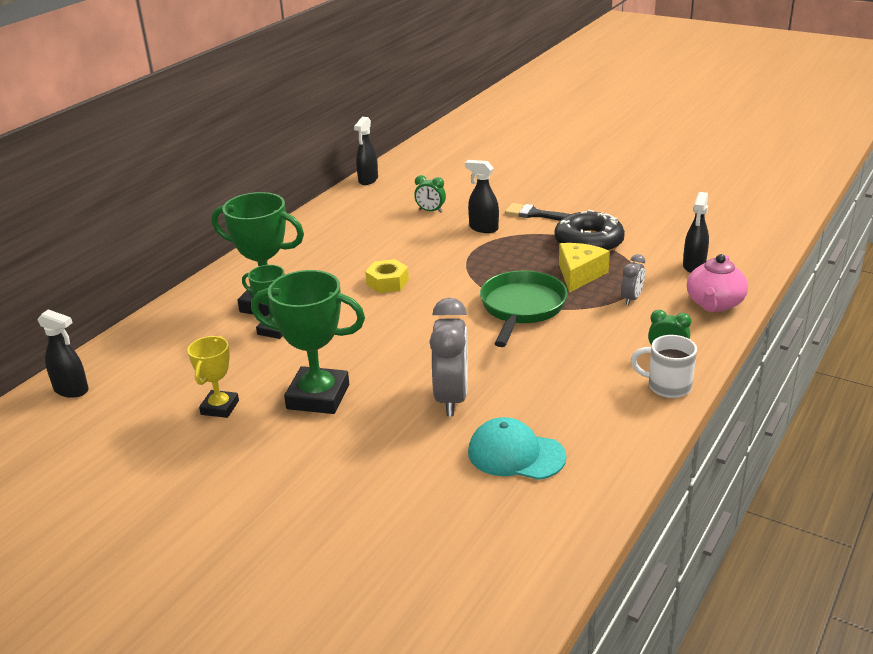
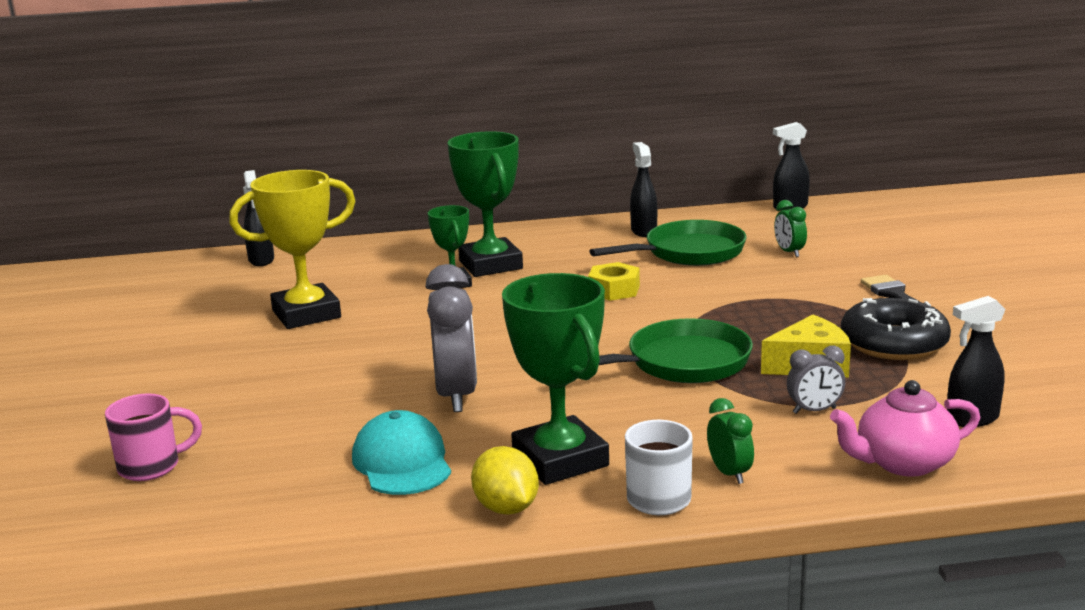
camera: 50 degrees right, 10 degrees down
(220, 407) = (306, 314): yellow trophy -> yellow trophy, size x1.75
(318, 397) = (375, 341): green trophy -> green trophy (560, 460)
(376, 237) = (689, 253): none -> green pan
(378, 567) = (151, 467): none -> pink mug
(451, 398) = (456, 395): grey clock -> grey clock turned 60 degrees counterclockwise
(483, 228) = (807, 286): black spray bottle -> black spray bottle (643, 231)
(620, 439) = (506, 508): none -> yellow lemon

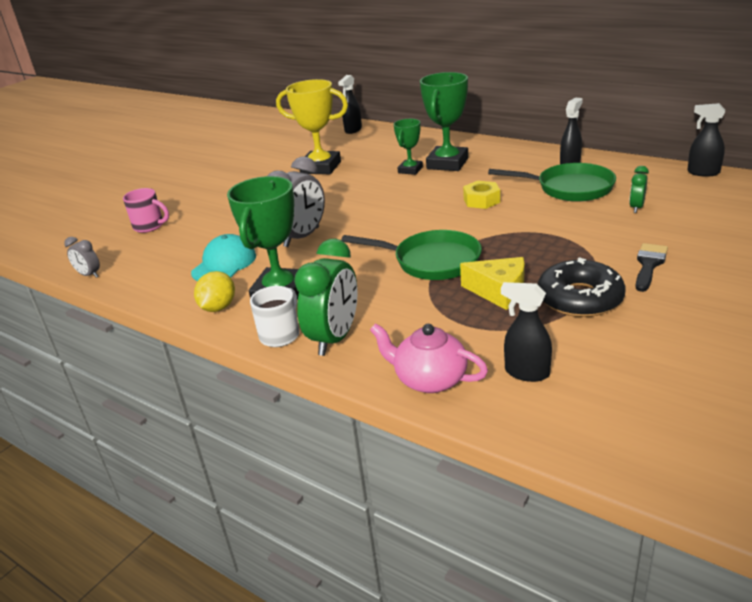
camera: 45 degrees right, 10 degrees up
(729, 473) = (334, 338): green clock -> green clock, size x1.96
(814, 410) = (445, 322): grey clock -> grey clock (89, 275)

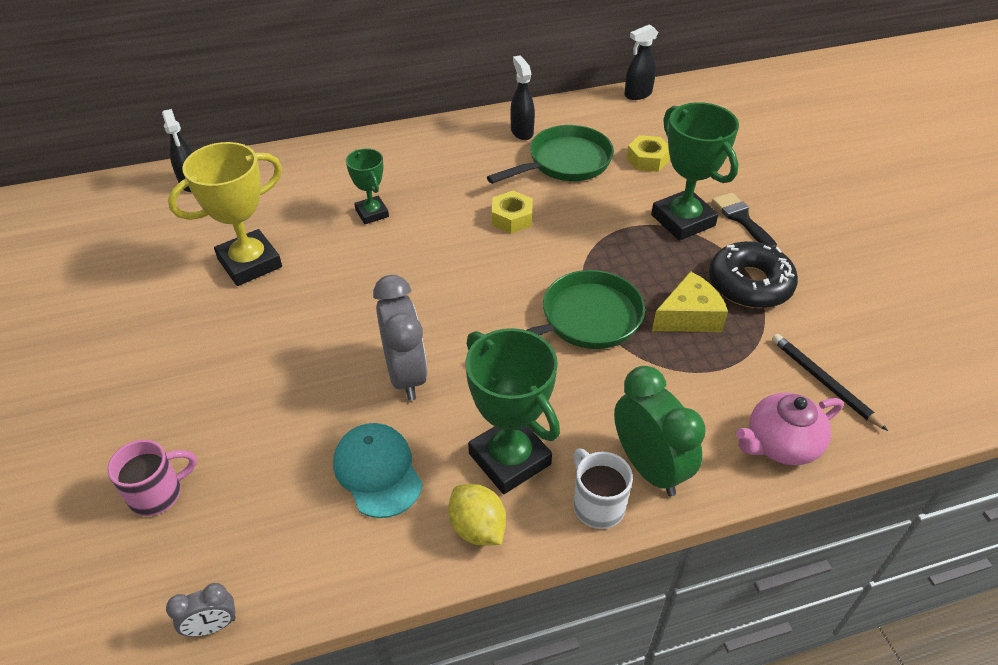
camera: 55 degrees left, 15 degrees up
(447, 163) = (399, 184): green trophy -> green trophy (683, 220)
(526, 373) = (824, 382): black spray bottle -> black pencil
(636, 207) = (647, 159): green clock -> yellow nut

